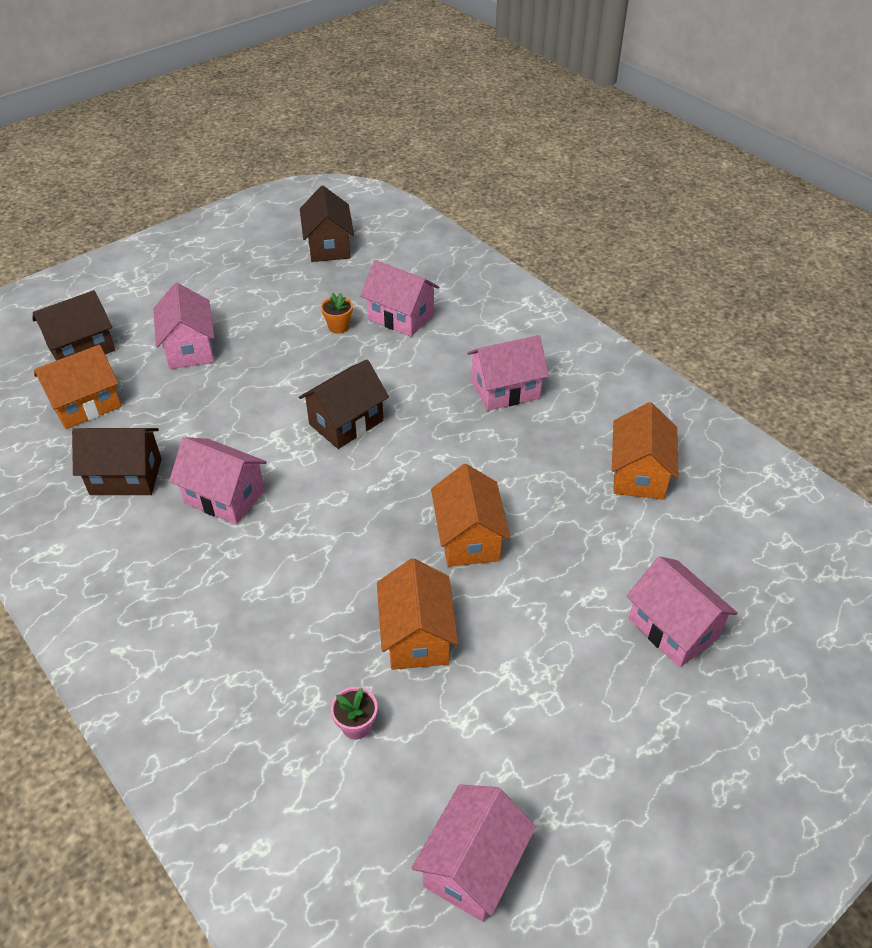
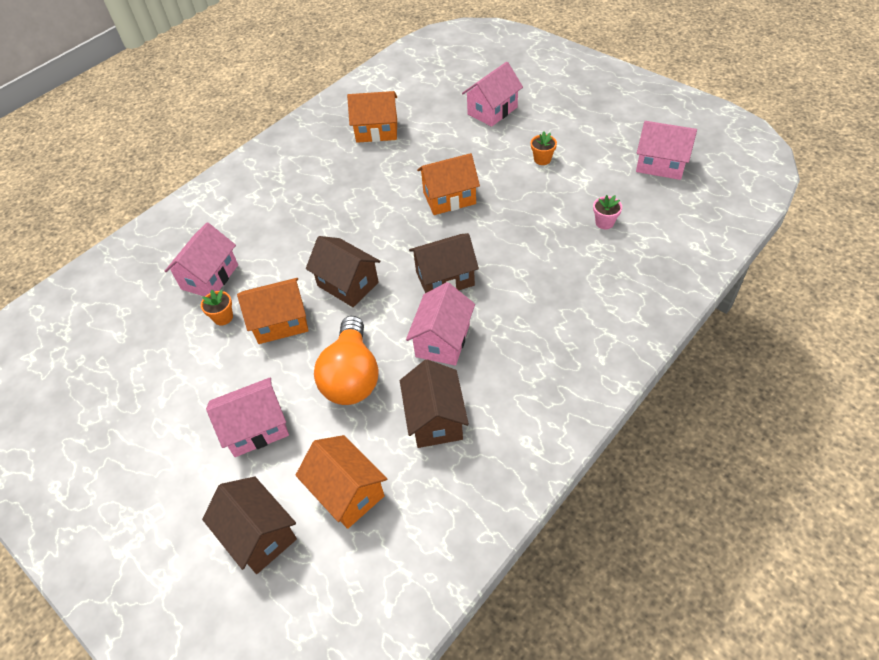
camera: 95 degrees left, 5 degrees up
(214, 417) = (352, 376): none -> orange light bulb
(328, 246) = (90, 355): brown house -> brown house (445, 278)
(417, 636) = (533, 208): orange house -> orange house (280, 322)
(505, 390) = (301, 200): pink house -> none
(529, 674) = (542, 159): none -> orange flower pot

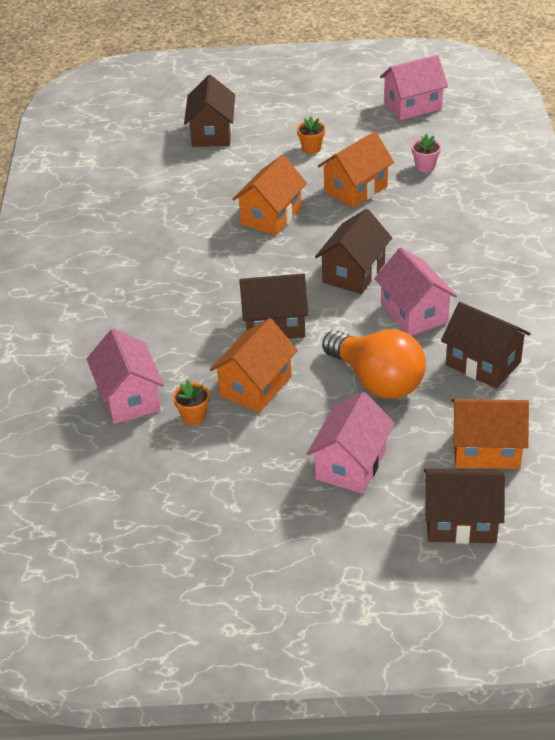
camera: 45 degrees left, 10 degrees down
(377, 131) = (120, 201): orange house -> orange house (355, 189)
(492, 111) = (212, 133): pink house -> brown house

